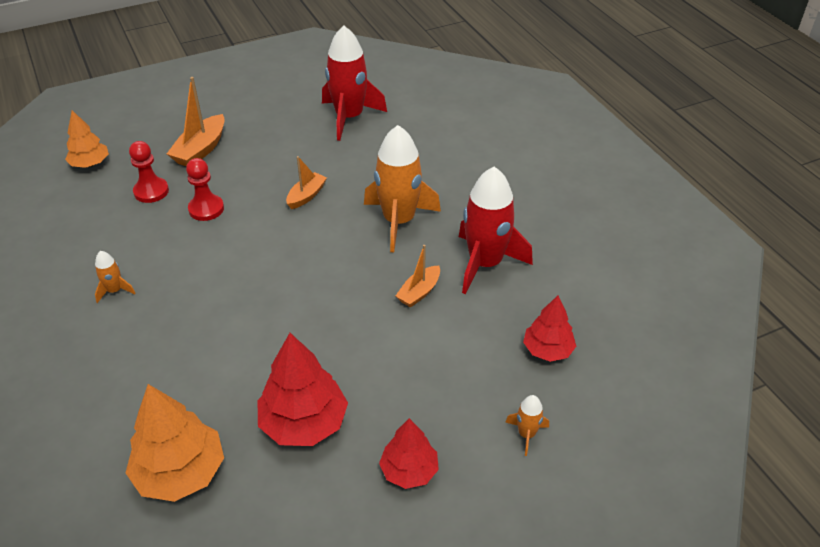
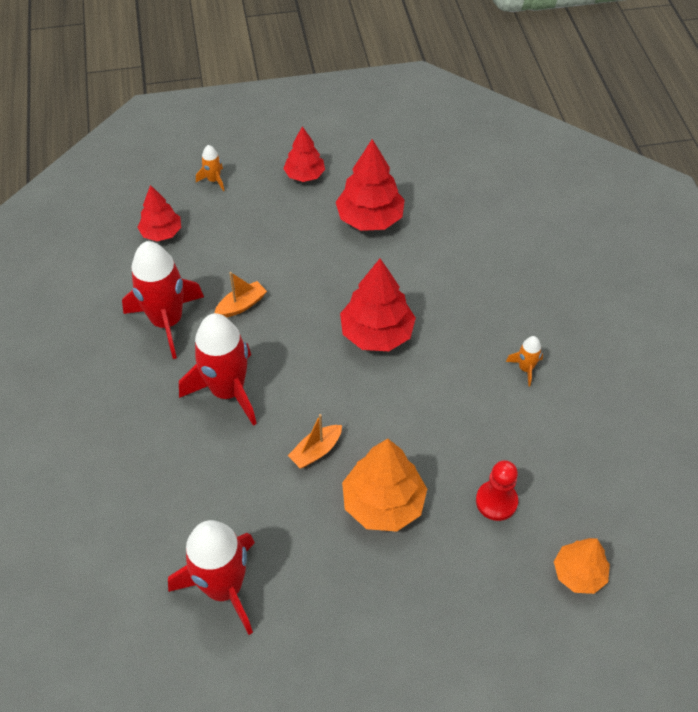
camera: 165 degrees left, 10 degrees up
(180, 472) = (462, 204): orange tree -> orange tree (383, 503)
(201, 150) = (434, 567): orange boat -> none
(206, 209) = (432, 457): red pawn -> none
(271, 293) = (376, 333): none -> red tree
(398, 221) = (228, 391): orange rocket -> red rocket

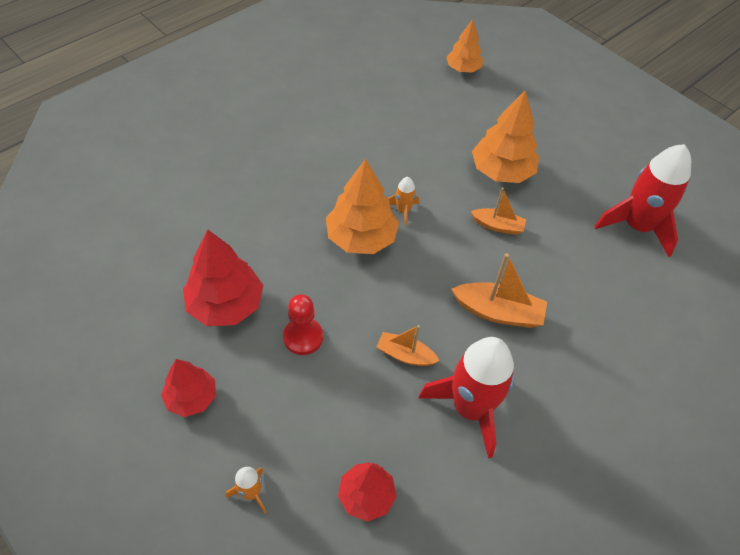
camera: 125 degrees left, 0 degrees up
(228, 391) = (498, 312): red rocket -> orange boat
(376, 333) = (361, 238): red tree -> orange tree
(496, 501) = (449, 117): red pawn -> red pawn (303, 337)
(525, 368) = (328, 137): orange rocket -> orange rocket (403, 211)

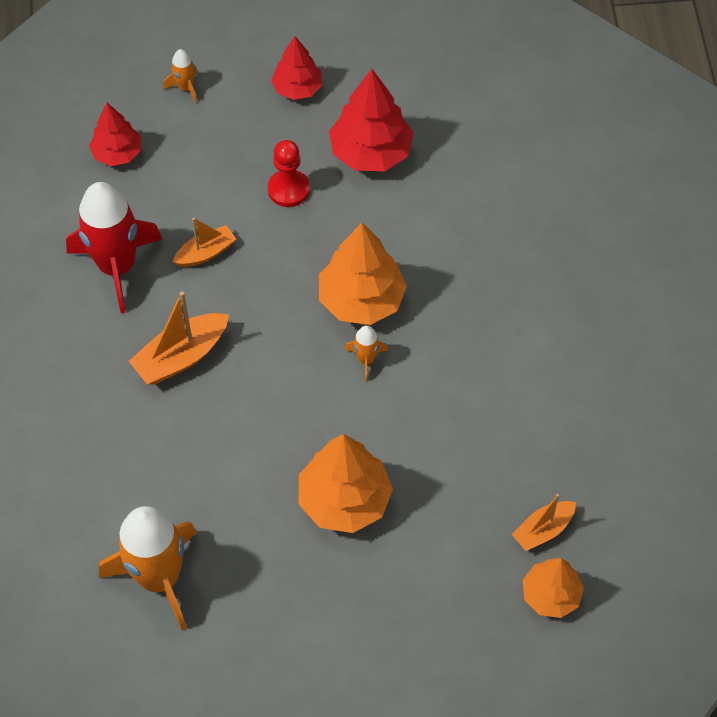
camera: 130 degrees right, 5 degrees up
(497, 226) = (275, 435): orange boat -> orange boat (543, 530)
(637, 226) = (159, 578): red rocket -> orange rocket

